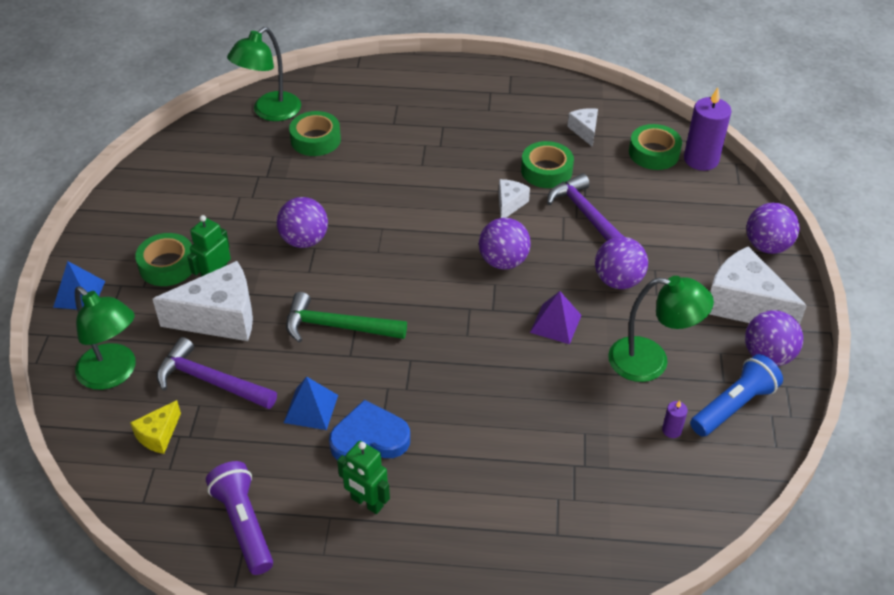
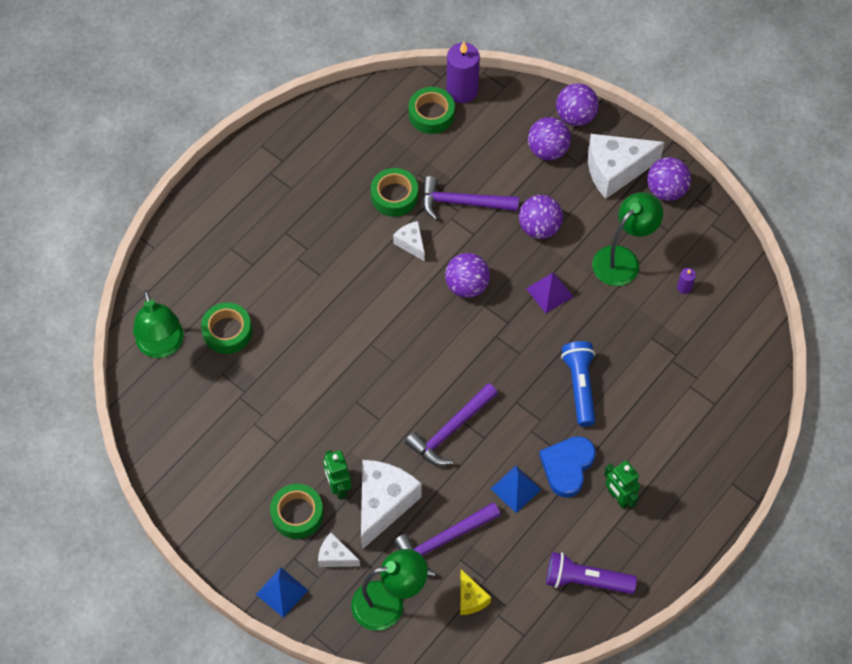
camera: 55 degrees left, 15 degrees up
(304, 240) = (343, 404): purple ball -> purple ball (548, 150)
(337, 326) = (451, 430): green hammer -> purple hammer
(367, 503) = (618, 498): green robot -> green robot turned 75 degrees clockwise
(584, 131) = (370, 141): white cheese -> white cheese (335, 556)
(733, 406) = (690, 240): blue flashlight -> blue flashlight (580, 387)

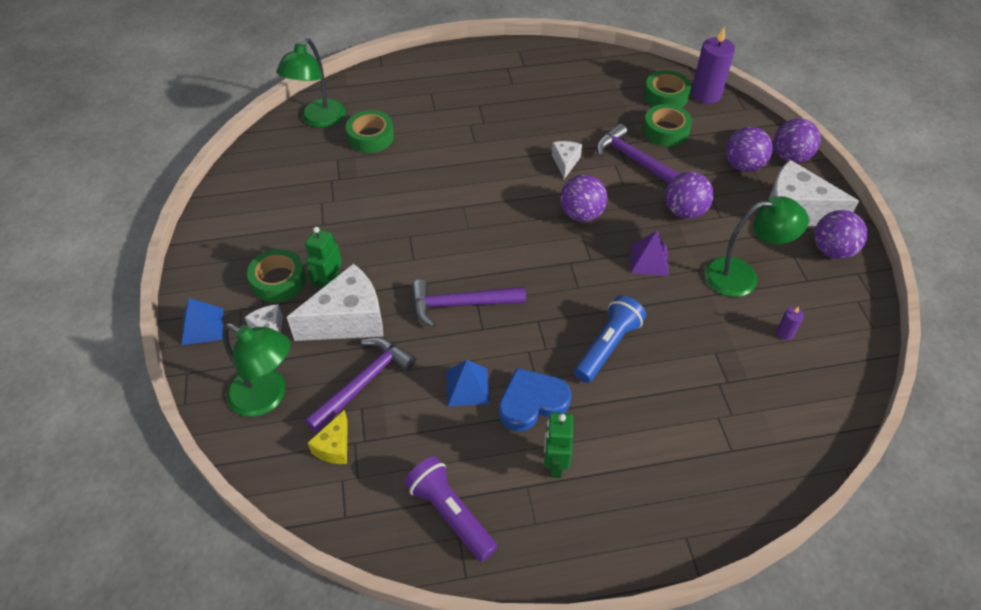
camera: 40 degrees right, 10 degrees down
(394, 196) = (584, 127): green tape -> green tape (665, 131)
(443, 541) = (363, 382): purple hammer -> purple hammer turned 120 degrees clockwise

